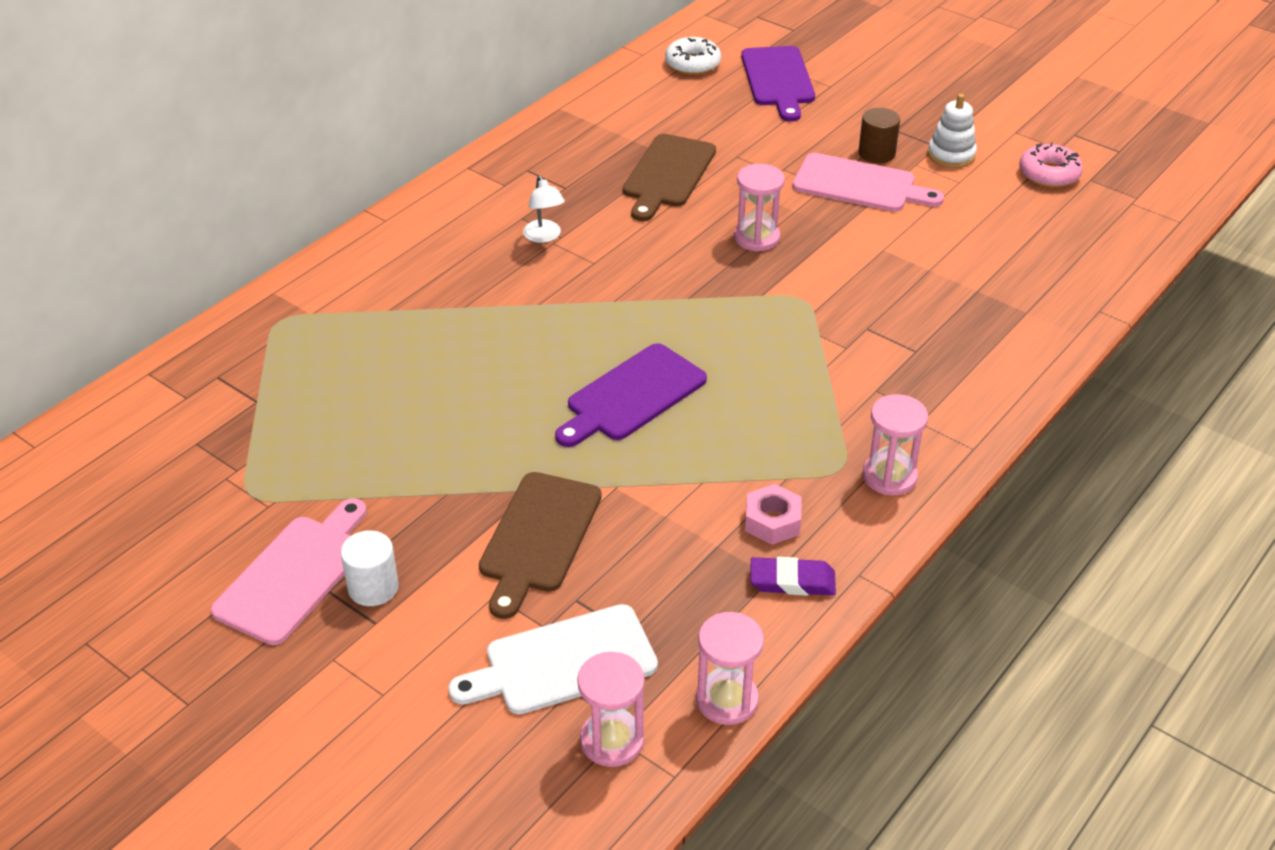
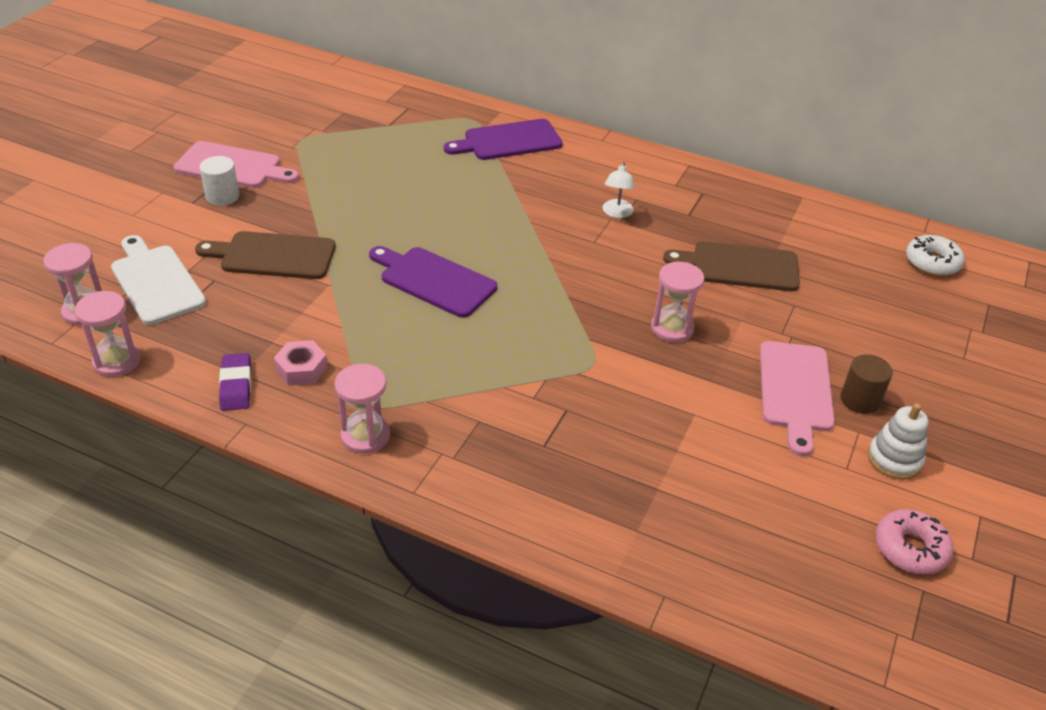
camera: 75 degrees right, 0 degrees up
(544, 236) = (616, 213): white lamp -> white lamp turned 45 degrees counterclockwise
(778, 80) = (947, 320): purple cutting board -> purple cutting board (508, 141)

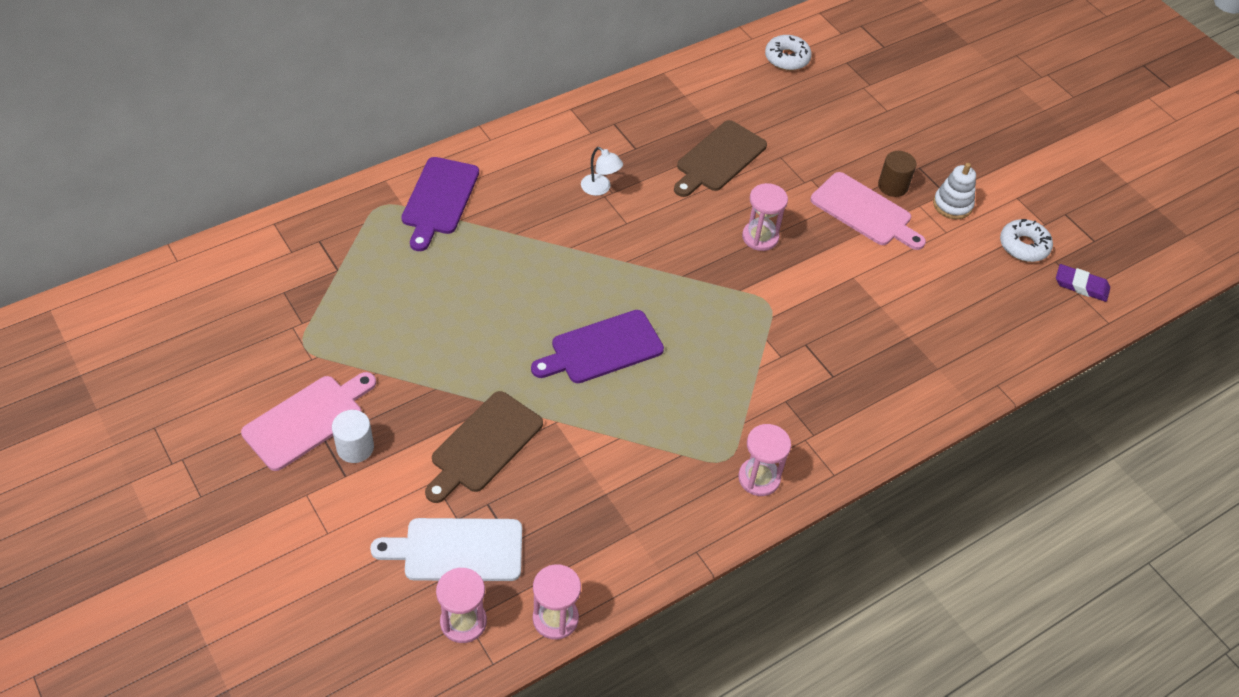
camera: 60 degrees left, 10 degrees up
(236, 385) = (645, 540): purple eraser -> purple eraser (1081, 285)
(301, 369) = (654, 487): pink nut -> none
(910, 548) = (1023, 246): pink donut -> white donut

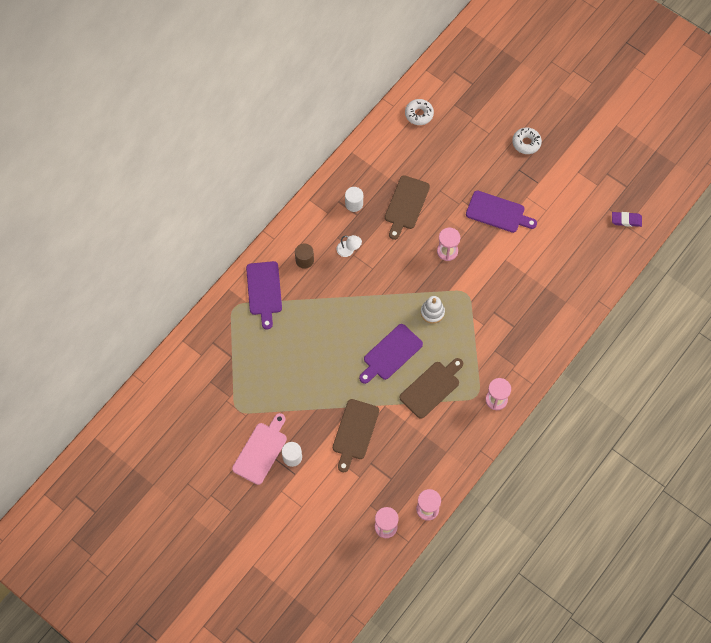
camera: 15 degrees left, 15 degrees up
(457, 550) = (367, 492): white cutting board -> none
(637, 133) = (354, 204): none -> white cylinder
(650, 422) = (431, 388): none -> brown cutting board
(864, 212) = (498, 213): pink cutting board -> purple cutting board
(893, 186) = (508, 188): brown cylinder -> brown cylinder (304, 260)
(952, 205) = (544, 190): white stacking toy -> white stacking toy (432, 312)
(1023, 246) = (589, 204): white donut -> white donut (526, 143)

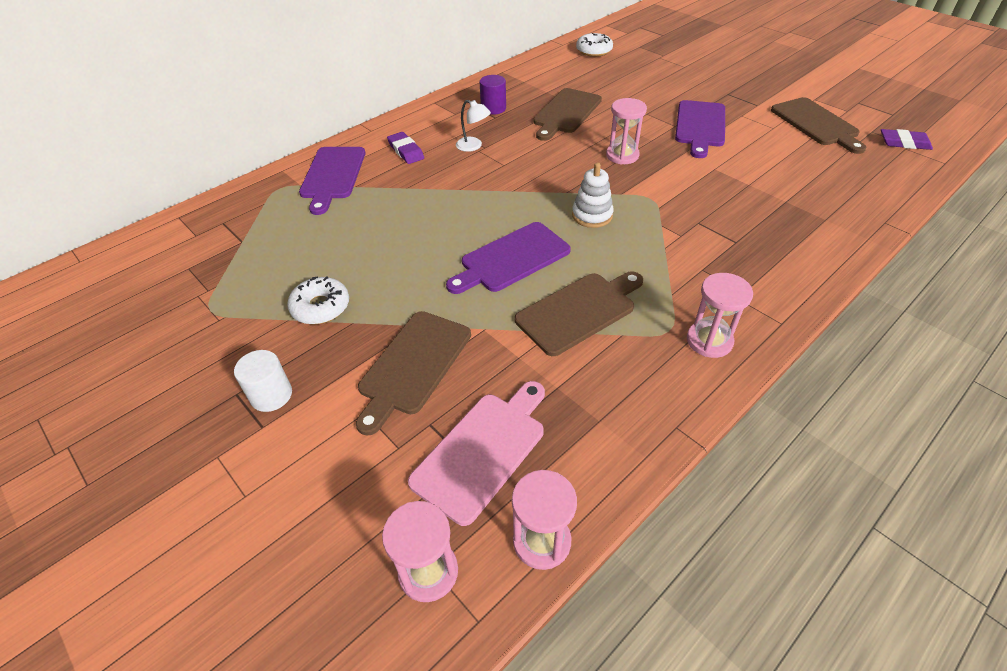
camera: 10 degrees right, 20 degrees down
(261, 451) = (216, 378): pink cutting board -> pink cutting board (483, 451)
(304, 260) = (406, 151): brown cylinder -> purple eraser
(354, 204) = (493, 108): white cylinder -> purple cylinder
(498, 213) = (700, 126): purple cutting board -> purple cutting board turned 75 degrees clockwise
(526, 143) = (736, 75): white donut -> white donut (320, 307)
(574, 203) = (816, 124): none -> brown cutting board

